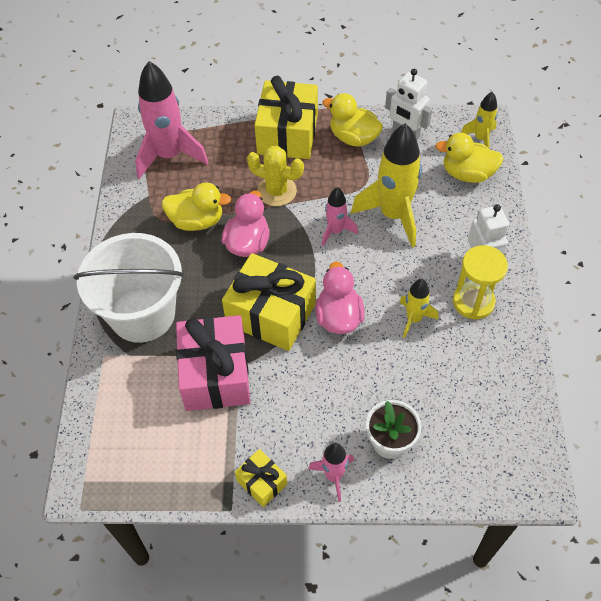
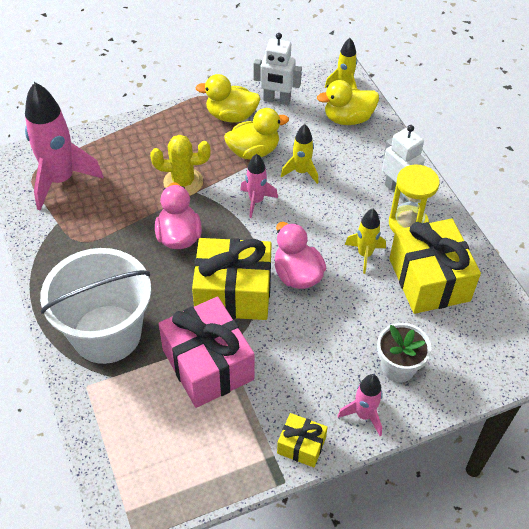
camera: 25 degrees left, 5 degrees down
(197, 221) = (118, 231): yellow duck -> yellow duck (253, 151)
(287, 134) = (168, 129): yellow gift -> yellow gift (429, 280)
(393, 215) = (301, 172): yellow rocket -> yellow rocket, size x0.52

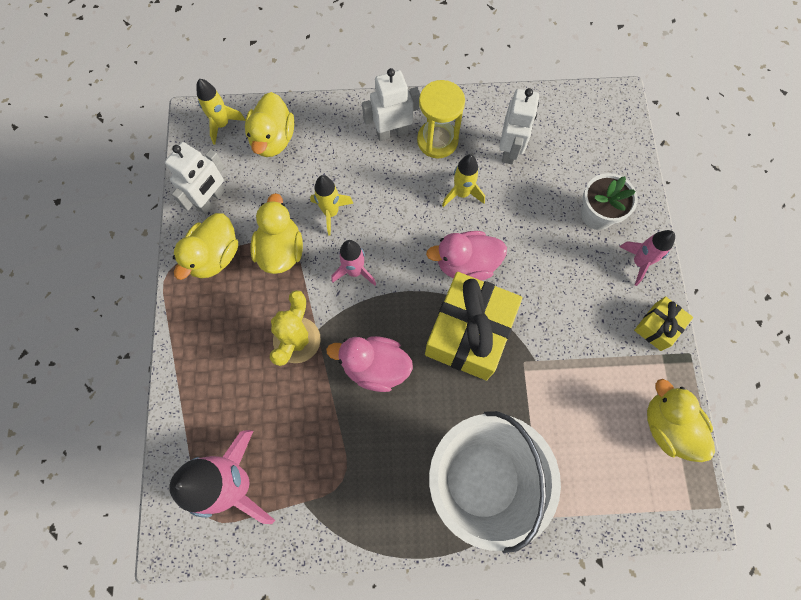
camera: 70 degrees left, 20 degrees up
(201, 475) = (668, 426): none -> yellow duck
(208, 364) = (549, 385): pink gift -> none
(429, 280) = (510, 150): yellow gift -> white robot

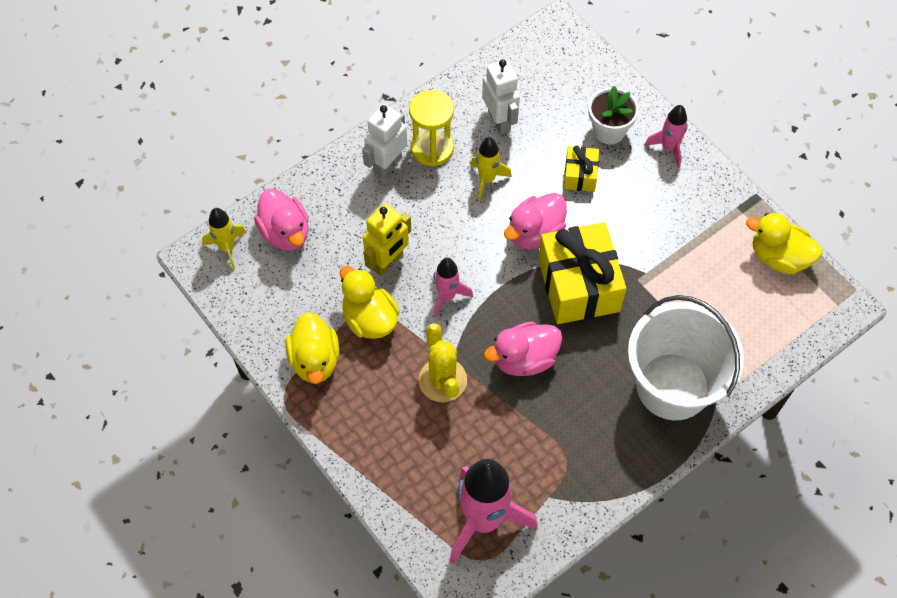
camera: 35 degrees left, 10 degrees down
(211, 200) = (272, 316): white robot -> none
(273, 139) = (285, 233): yellow duck -> pink duck
(331, 212) = (388, 262): yellow rocket -> yellow robot
(657, 327) = (718, 189): yellow gift -> yellow gift (580, 175)

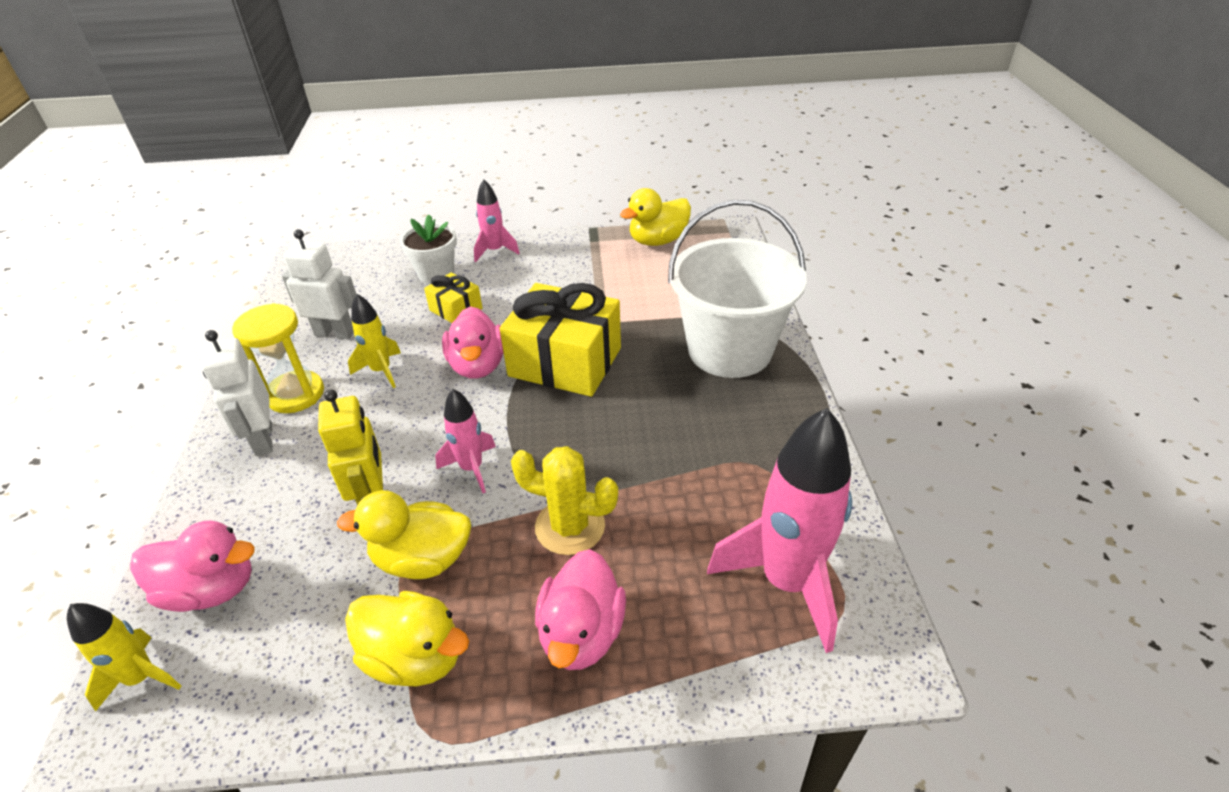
camera: 55 degrees left, 20 degrees down
(524, 359) = (608, 441): pink duck -> pink duck (581, 633)

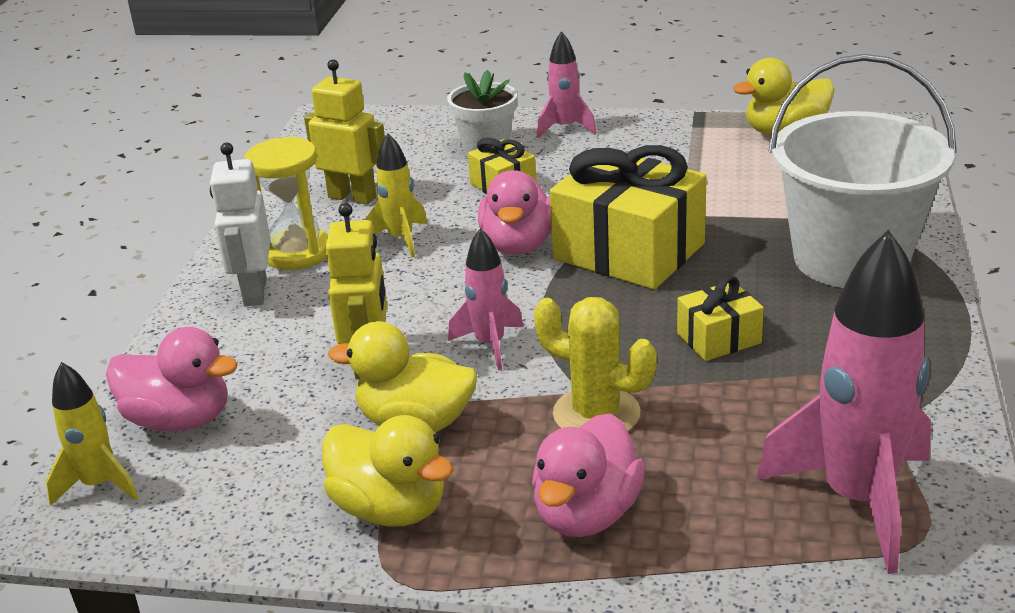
camera: 15 degrees right, 10 degrees down
(335, 333) = (352, 197): white robot -> yellow robot
(649, 437) = (719, 338): none -> yellow gift

